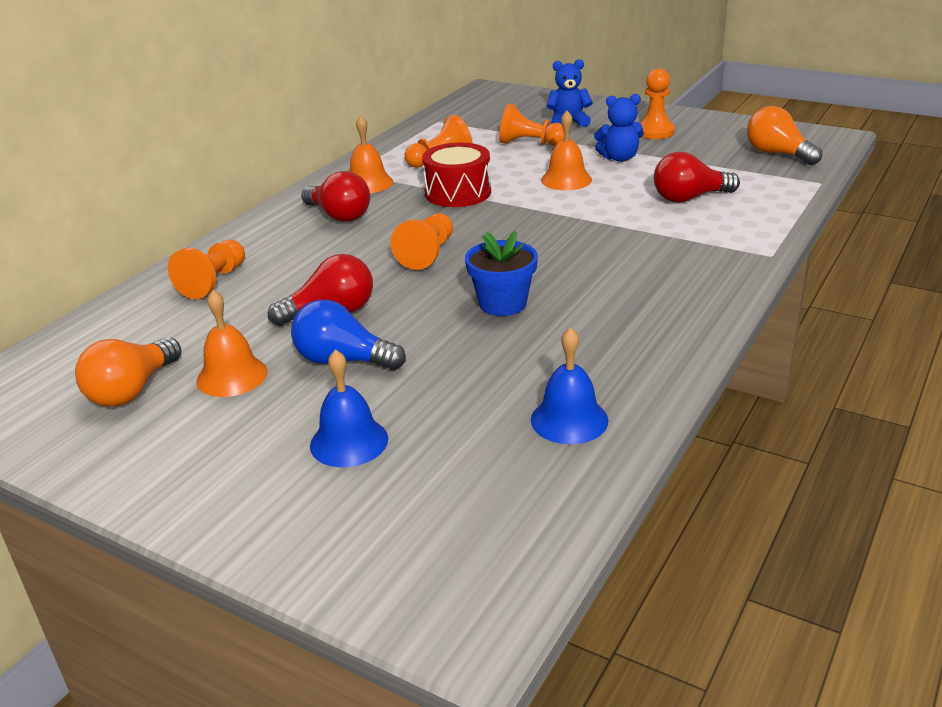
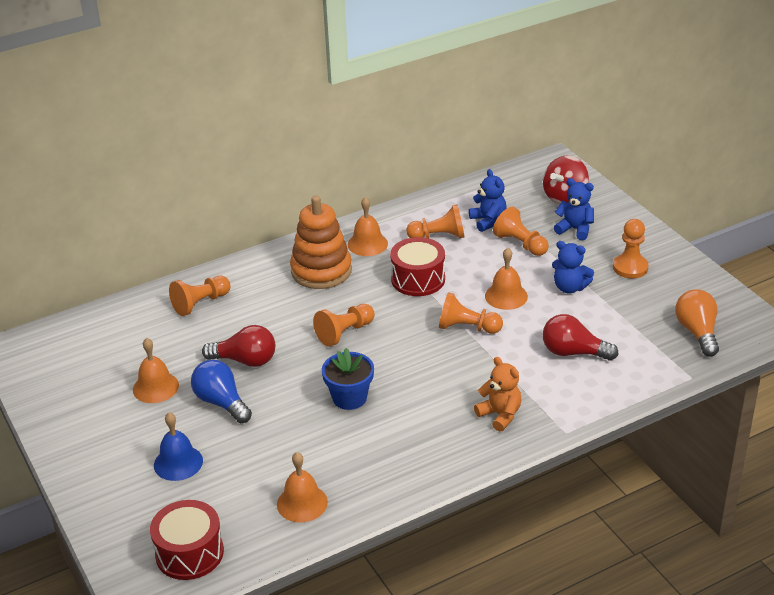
camera: 30 degrees right, 5 degrees up
(132, 390) = (100, 374): orange light bulb -> none
(339, 215) = (321, 271): red light bulb -> orange stacking toy
(477, 138) = (488, 221): none -> blue teddy bear
(480, 538) = (189, 553): none -> red drum
(529, 106) = (564, 197): none -> red spinning top
(558, 211) = (467, 328): none -> orange pawn
(569, 420) = (302, 503): blue bell -> orange bell
(687, 264) = (500, 415): none -> orange teddy bear

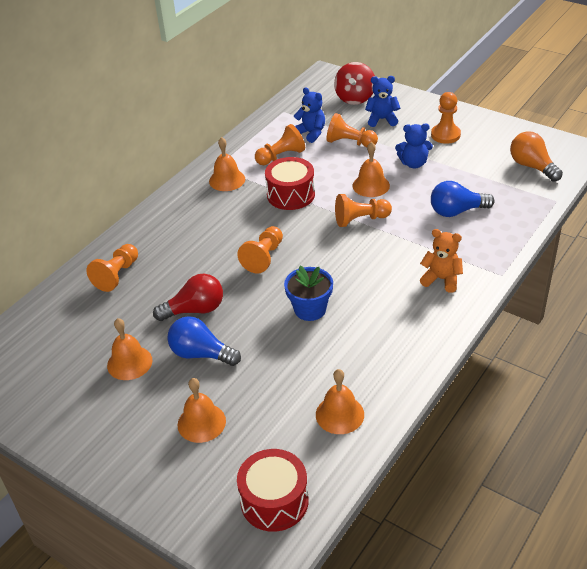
camera: 25 degrees left, 5 degrees up
(178, 463) = (201, 422): blue bell -> orange bell
(321, 271) = (204, 213): orange stacking toy -> none
(573, 352) = (456, 211): red light bulb -> blue light bulb

